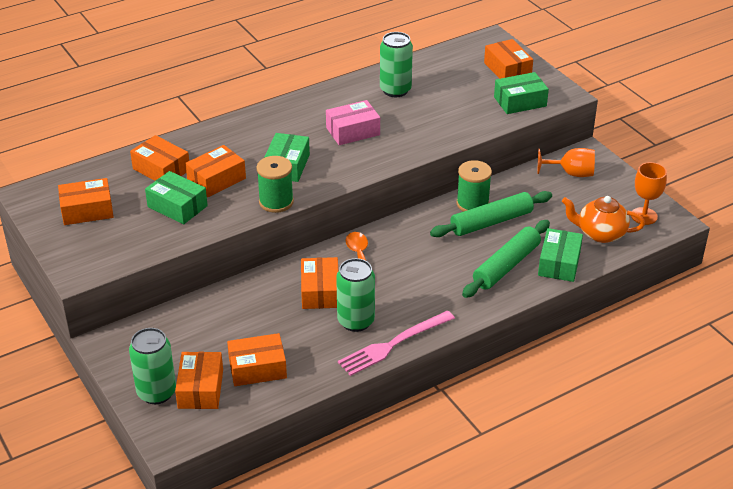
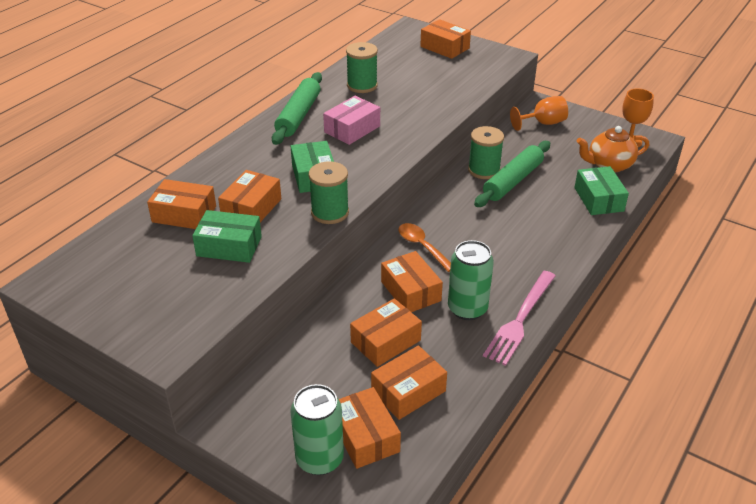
camera: 25 degrees left, 0 degrees up
(87, 210) = (129, 280): orange box -> orange box (386, 341)
(395, 90) = (362, 85): green can -> green spool
(506, 266) = (557, 215): green rolling pin -> green rolling pin (298, 115)
(520, 101) = (478, 69): green box -> none

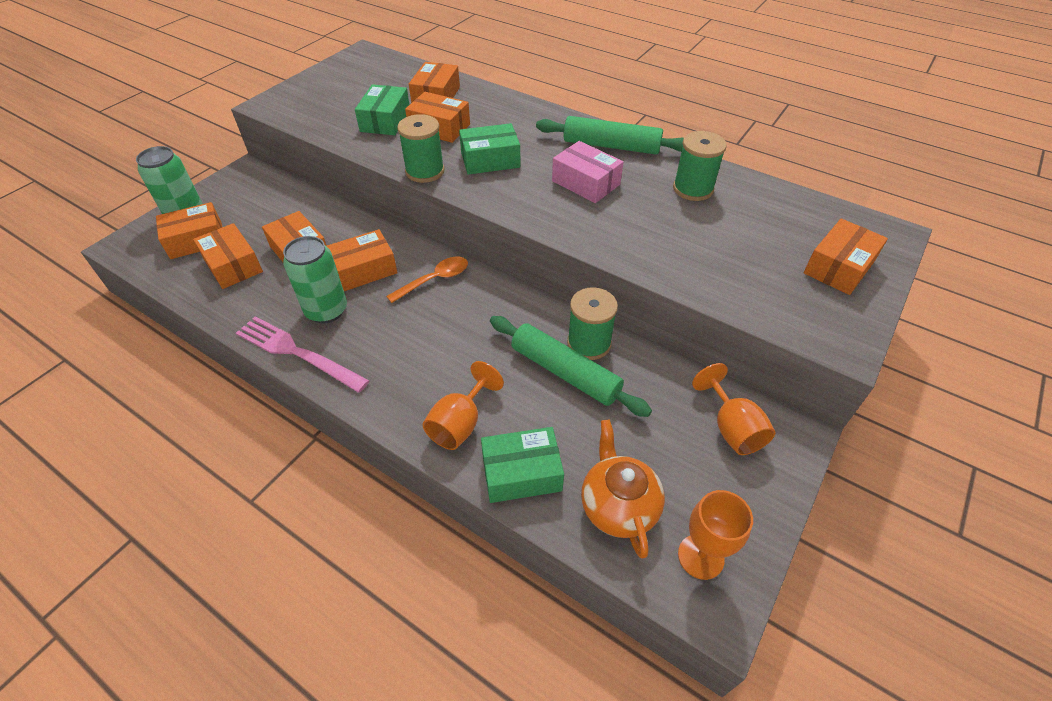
camera: 90 degrees right, 10 degrees up
(568, 226) = (460, 423): none -> orange goblet

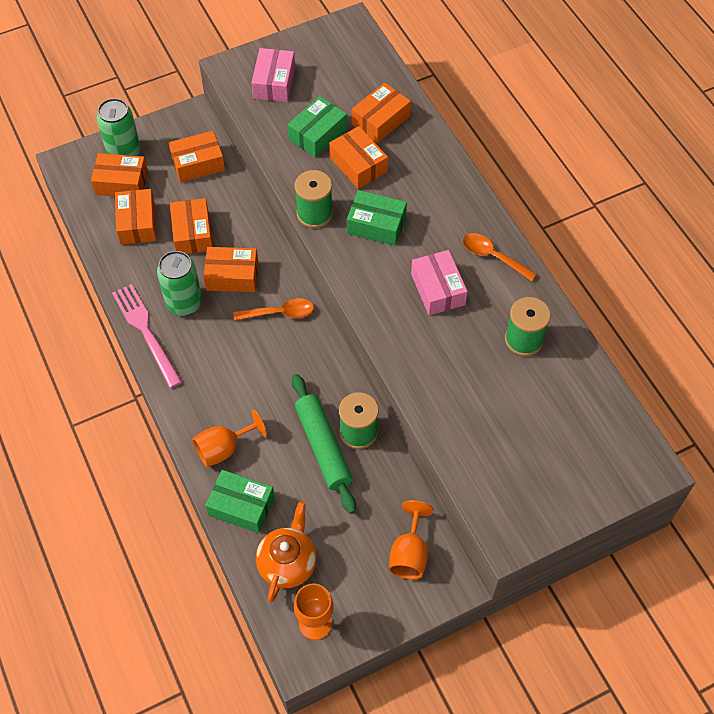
camera: 30 degrees right, 10 degrees up
(318, 102) = (274, 83): none -> pink box
(611, 146) = (493, 256): green rolling pin -> orange spoon
(838, 267) = (572, 475): orange box -> orange box (198, 163)

